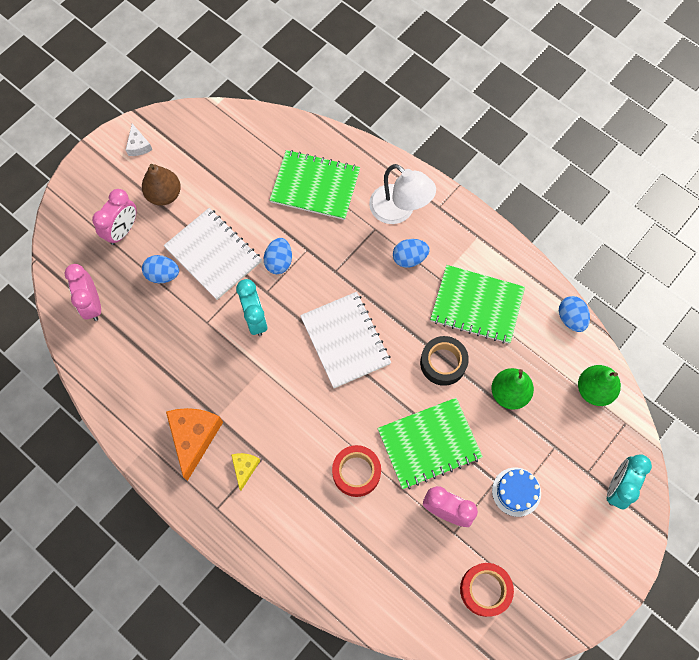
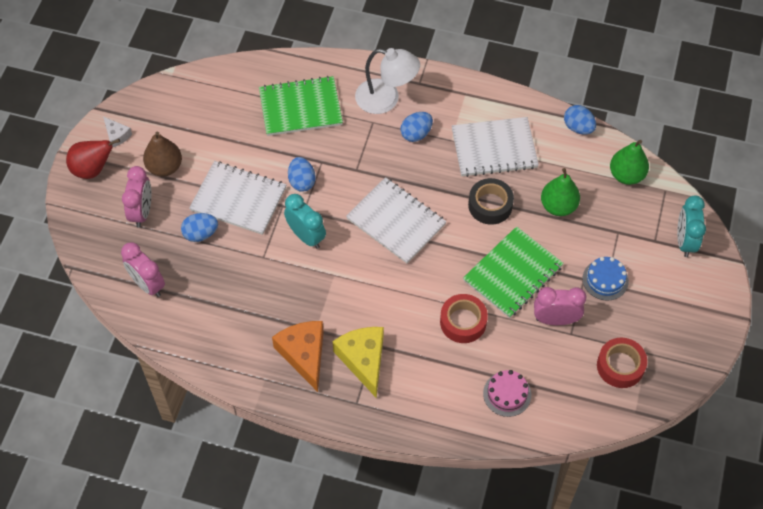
camera: 25 degrees left, 10 degrees down
(101, 170) = (93, 169): none -> red pear
(244, 468) = (363, 360): yellow cheese -> yellow cheese, size x1.92
(360, 566) = (507, 394): none -> pink cake
(477, 305) = (494, 148): green notebook -> white notebook

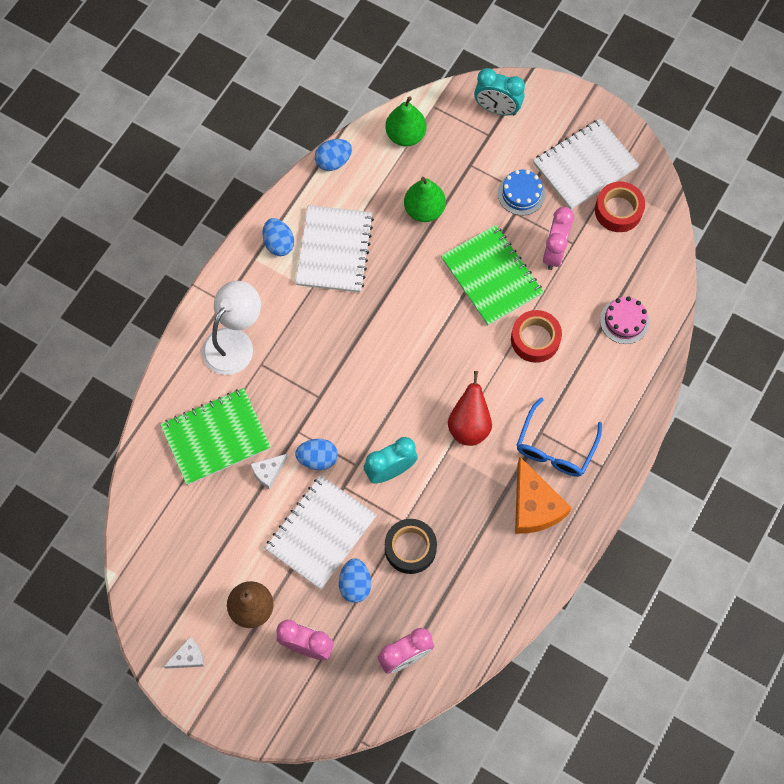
camera: 75 degrees left, 10 degrees up
(93, 169) = (229, 694): red pear -> red pear (469, 425)
(280, 150) = (268, 472): none -> white cheese
(300, 107) = (216, 437): green notebook -> green notebook turned 60 degrees clockwise
(304, 355) = (534, 506): orange cheese -> orange cheese turned 105 degrees counterclockwise
(363, 360) = (555, 447): yellow cheese -> blue glasses
(396, 221) = (397, 373): white notebook -> white notebook (585, 165)
(416, 134) = (291, 323): blue egg -> blue egg (279, 244)
(490, 205) = (404, 274): black tape -> black tape (410, 548)

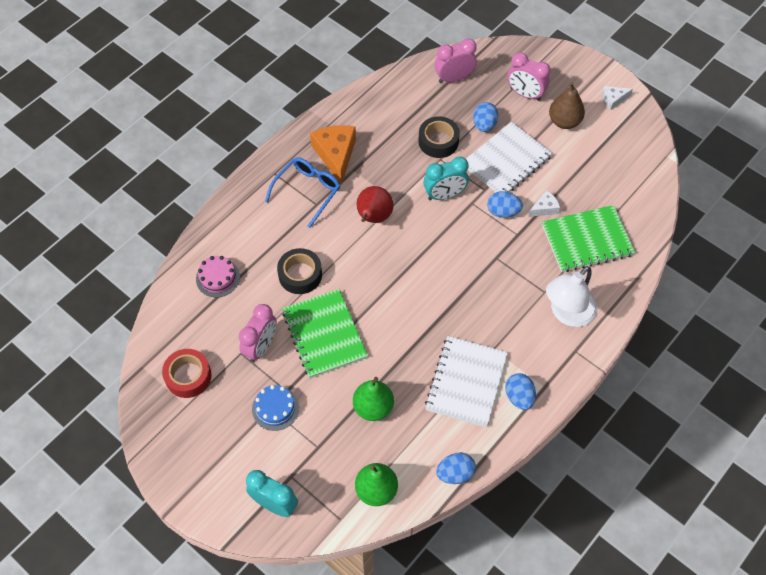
camera: 170 degrees left, 10 degrees down
(535, 339) = (300, 275): red tape -> black tape
(585, 165) = (204, 427): white notebook -> none

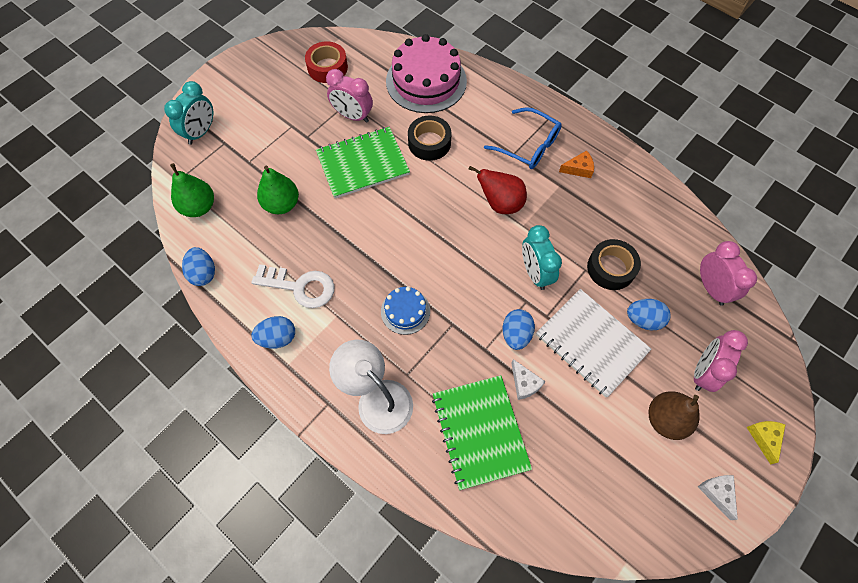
camera: 90 degrees right, 5 degrees up
(218, 278) = (426, 81): pink cake -> pink cake, size x1.98
(275, 408) = (290, 129): blue cake -> blue cake (405, 311)
(335, 155) = (578, 169): orange cheese -> orange cheese, size x0.52
(466, 382) = (300, 287): white notebook -> white key
(571, 67) = (764, 438): none -> yellow cheese

